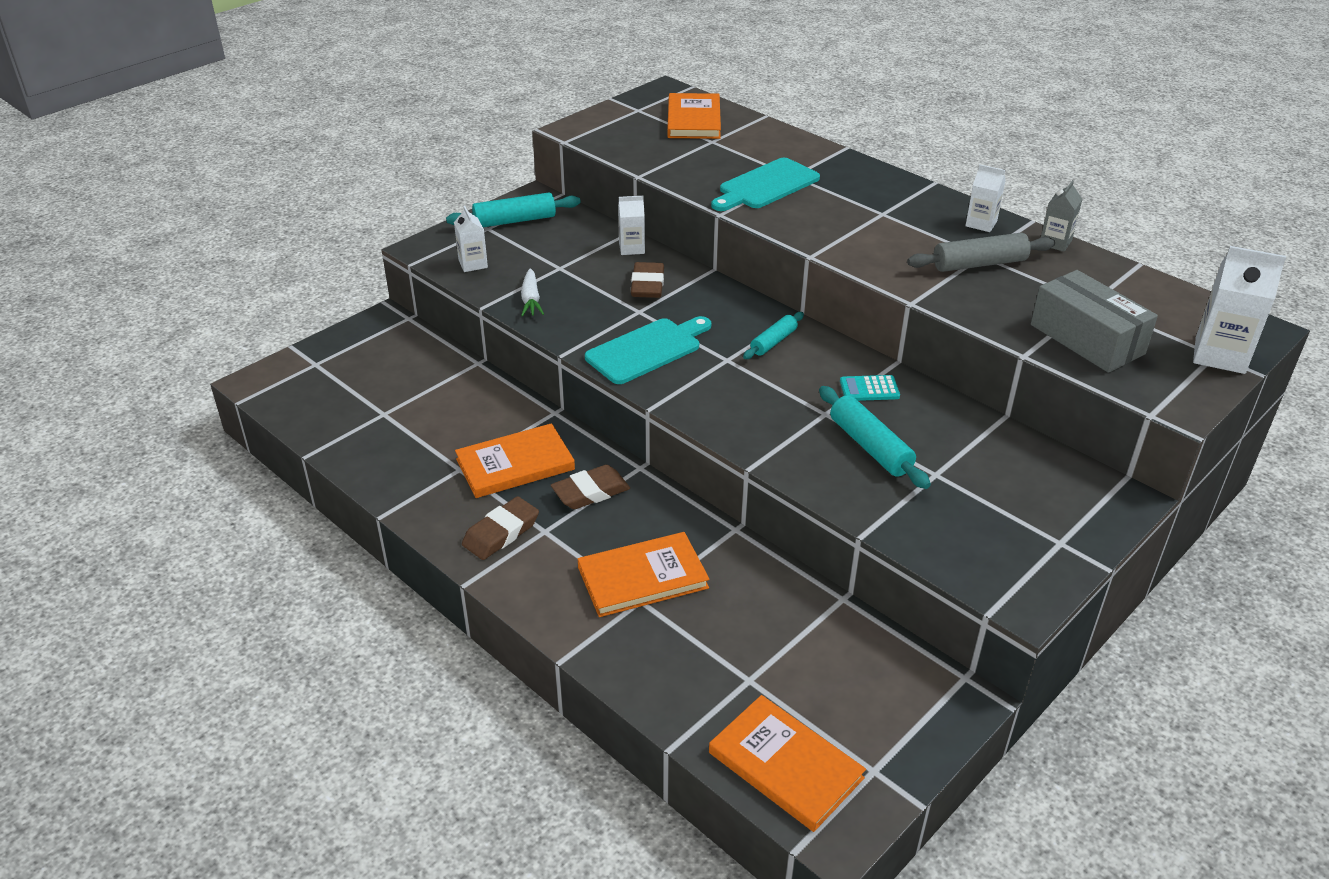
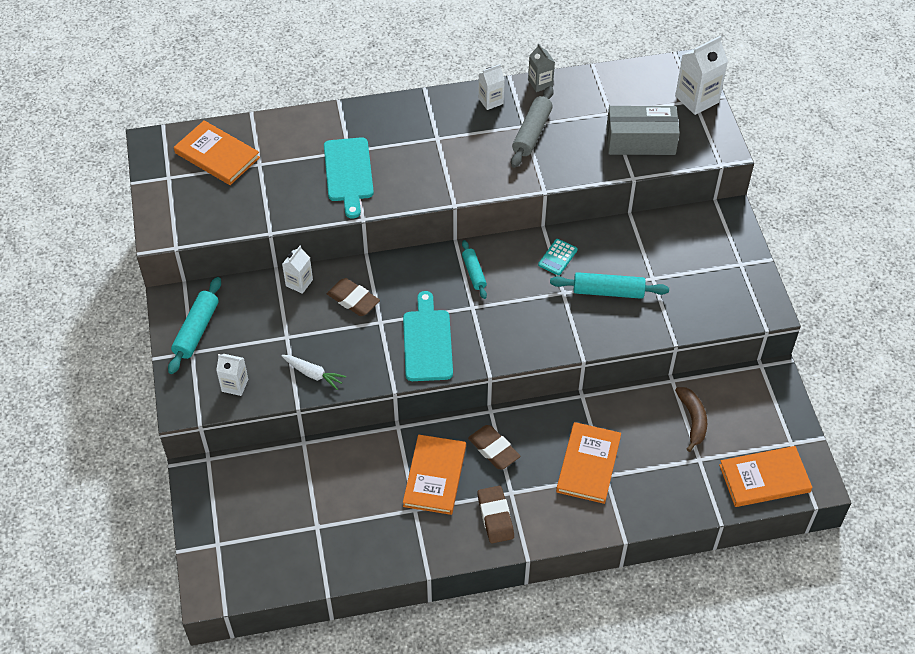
camera: 55 degrees left, 15 degrees up
(590, 492) = (494, 449): brown eraser -> brown eraser turned 45 degrees counterclockwise
(803, 645) = (692, 420): none -> brown banana

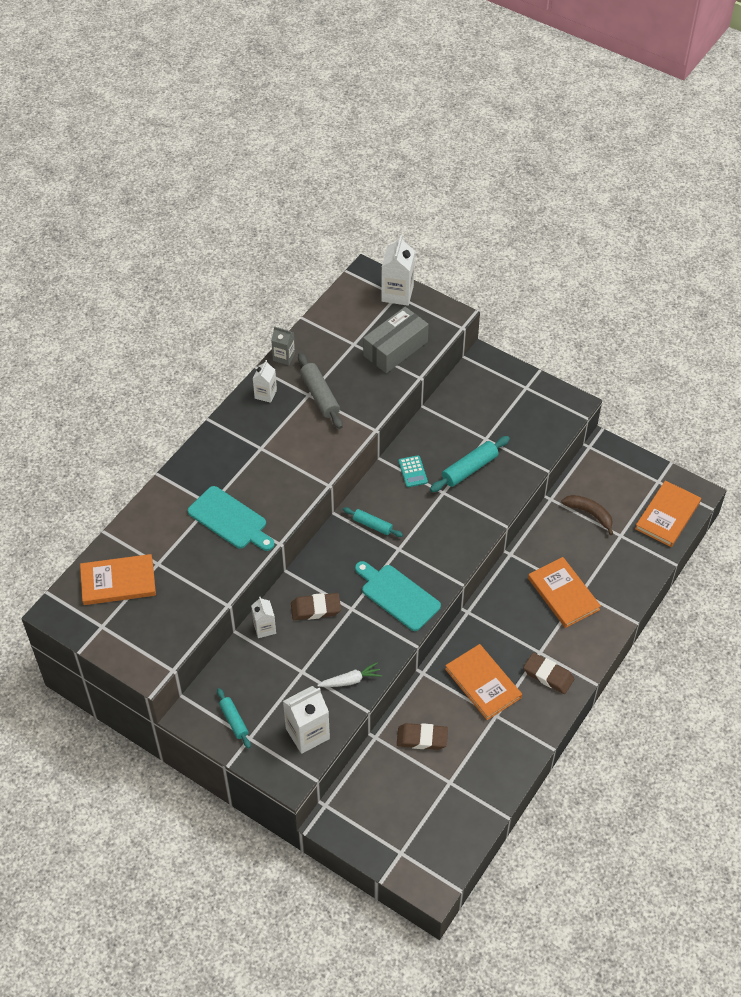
camera: 45 degrees left, 0 degrees up
(196, 330) = (234, 721): turquoise rolling pin -> turquoise rolling pin, size x0.64
(235, 385) = (307, 733): white carton -> white carton, size x1.66
(494, 449) = (498, 634): brown eraser -> brown eraser (422, 738)

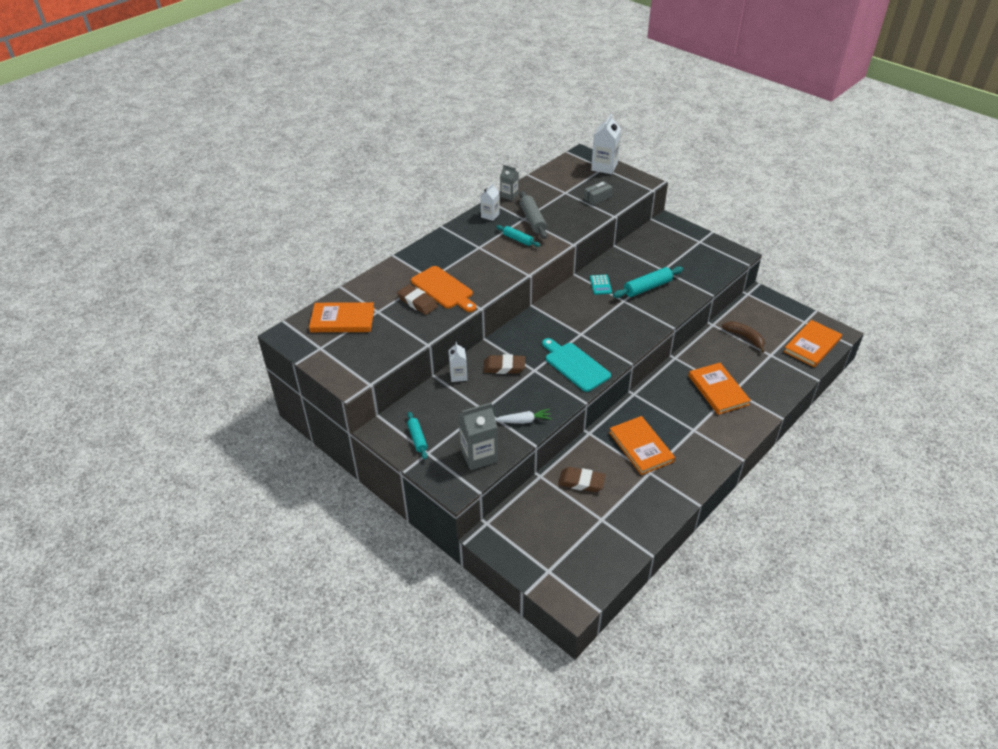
camera: 10 degrees right, 10 degrees down
(230, 520) = (443, 289): turquoise cutting board -> orange cutting board
(307, 733) = (479, 455): white carton -> grey carton
(372, 525) = (561, 316): turquoise rolling pin -> turquoise rolling pin (517, 239)
(395, 348) = (597, 198): grey box -> grey box, size x0.54
(548, 675) = (699, 448): brown eraser -> brown eraser (417, 302)

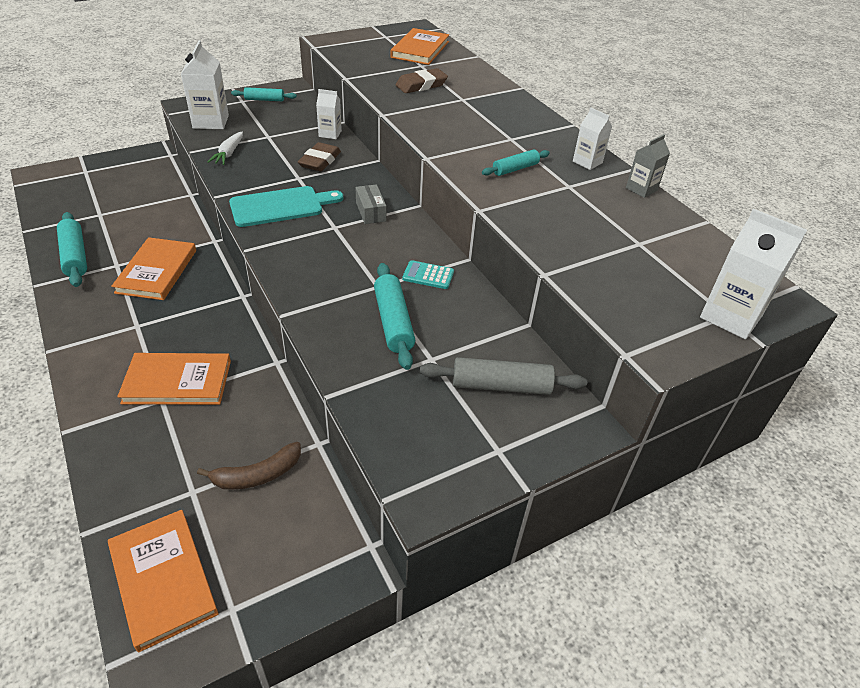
camera: 105 degrees right, 0 degrees up
(443, 289) = (435, 102): orange cutting board -> none
(479, 455) = (211, 122): grey carton -> white carton
(532, 220) = (562, 192): grey rolling pin -> grey rolling pin (501, 386)
(581, 482) = (156, 216): brown eraser -> none
(597, 198) = (612, 273): grey box -> grey box (371, 212)
(641, 447) = (156, 271): orange book -> orange book turned 75 degrees counterclockwise
(657, 502) = (75, 256): none -> turquoise rolling pin

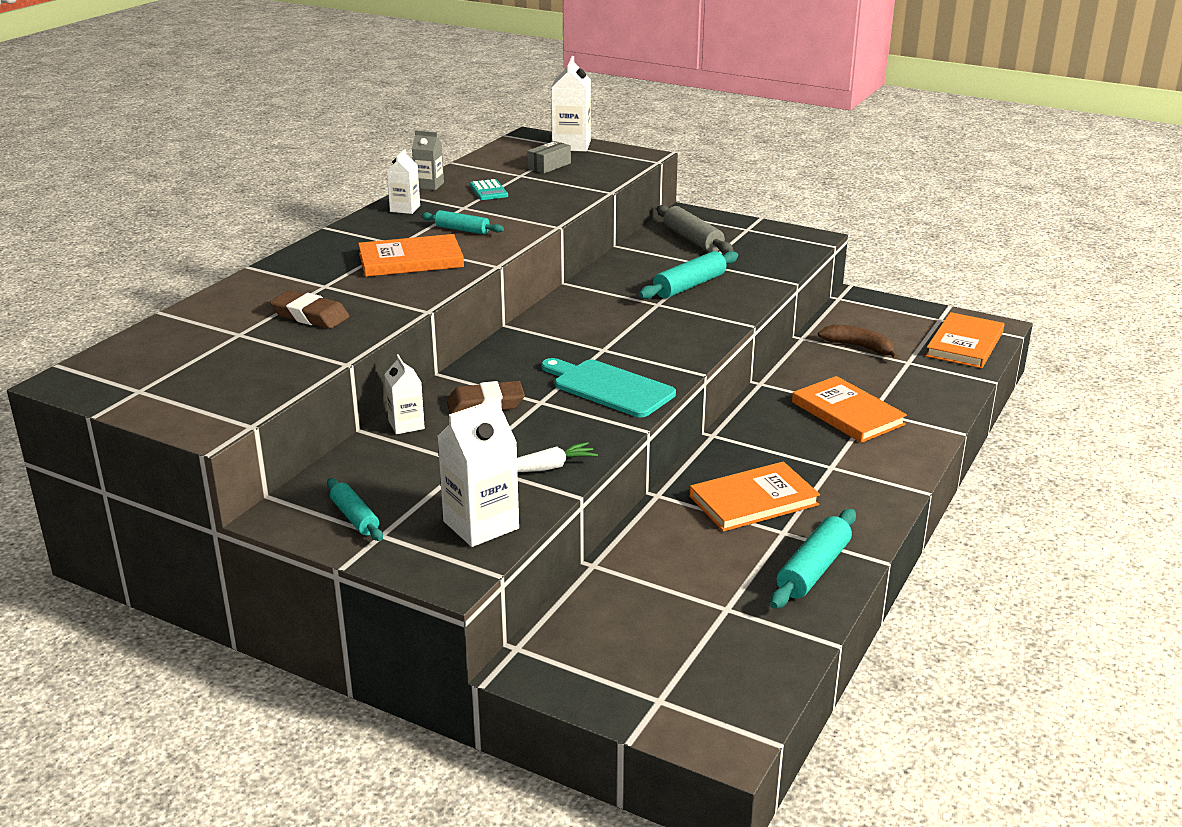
camera: 120 degrees left, 15 degrees down
(371, 212) = (551, 342): grey box -> grey box (549, 166)
(420, 49) = (174, 351): orange book -> orange book (410, 260)
(428, 275) = (612, 290): turquoise calculator -> turquoise calculator (488, 191)

